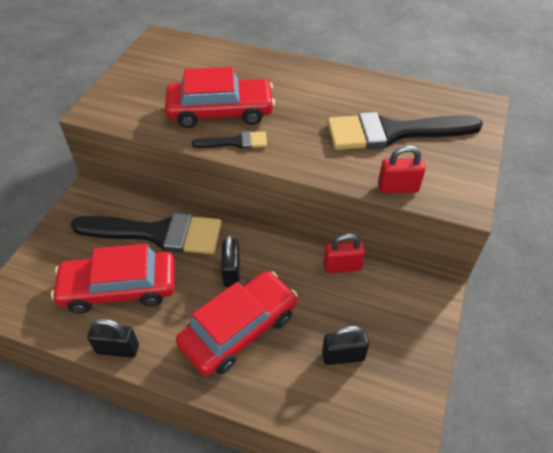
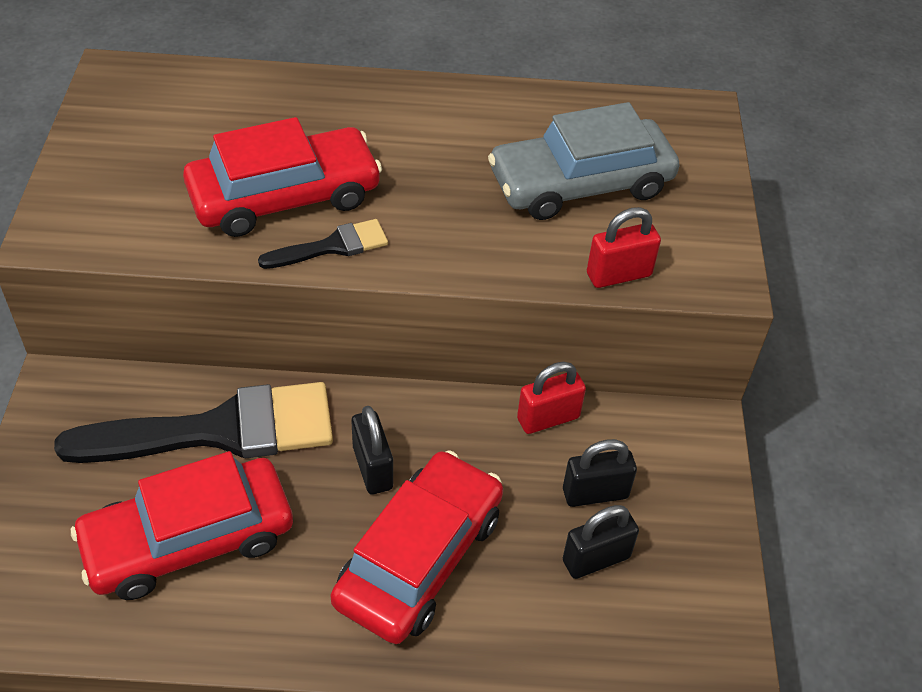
camera: 20 degrees left, 0 degrees up
(118, 349) = (228, 641): black padlock -> black padlock (595, 493)
(392, 132) = (580, 183): black brush -> grey car

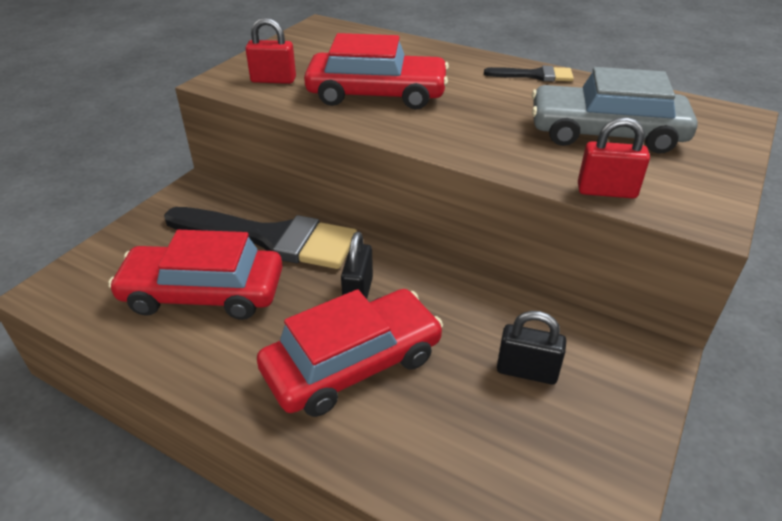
camera: 30 degrees right, 10 degrees down
(332, 246) = (388, 124): black brush -> black brush (535, 75)
(548, 418) = (515, 306): red padlock -> red padlock (273, 80)
(596, 559) = (500, 421): black padlock -> none

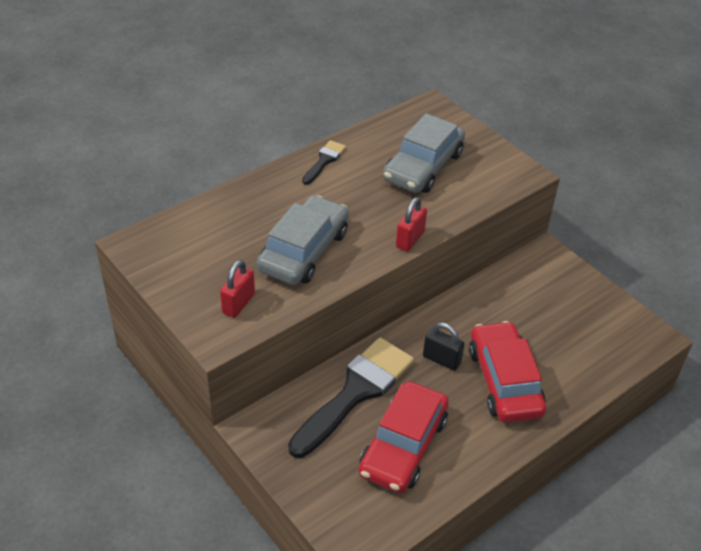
camera: 70 degrees left, 5 degrees up
(377, 94) = (304, 251): red car -> grey car
(526, 371) = (538, 306): black padlock -> none
(606, 191) = (486, 196): red padlock -> red padlock (410, 239)

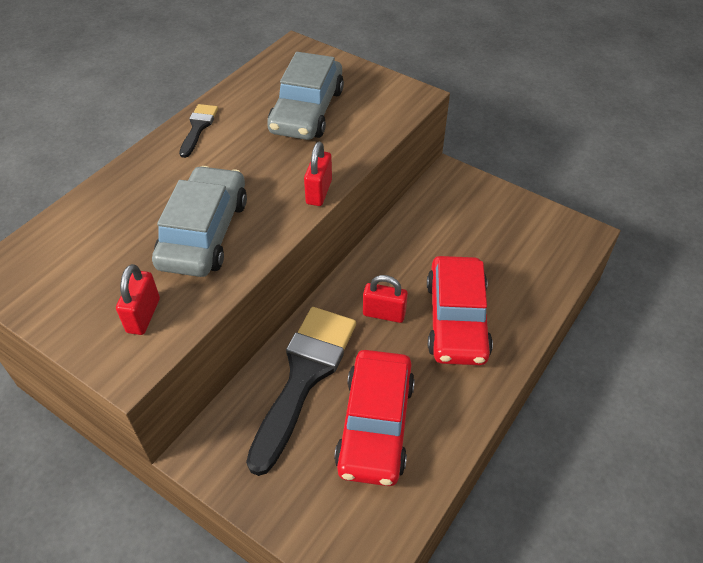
camera: 15 degrees left, 5 degrees up
(441, 360) = (384, 314): black padlock -> red padlock
(504, 381) = (456, 319): red car -> red car turned 150 degrees counterclockwise

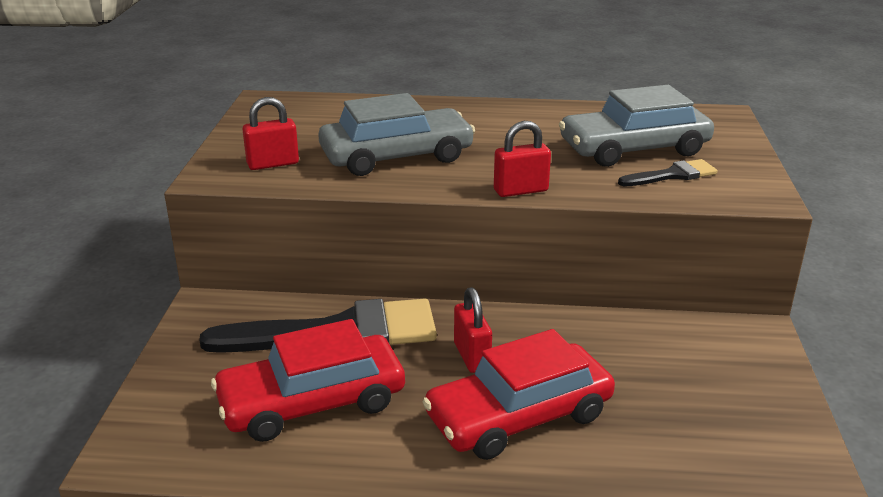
camera: 60 degrees right, 20 degrees down
(198, 127) = (529, 111): black brush -> black brush (672, 175)

